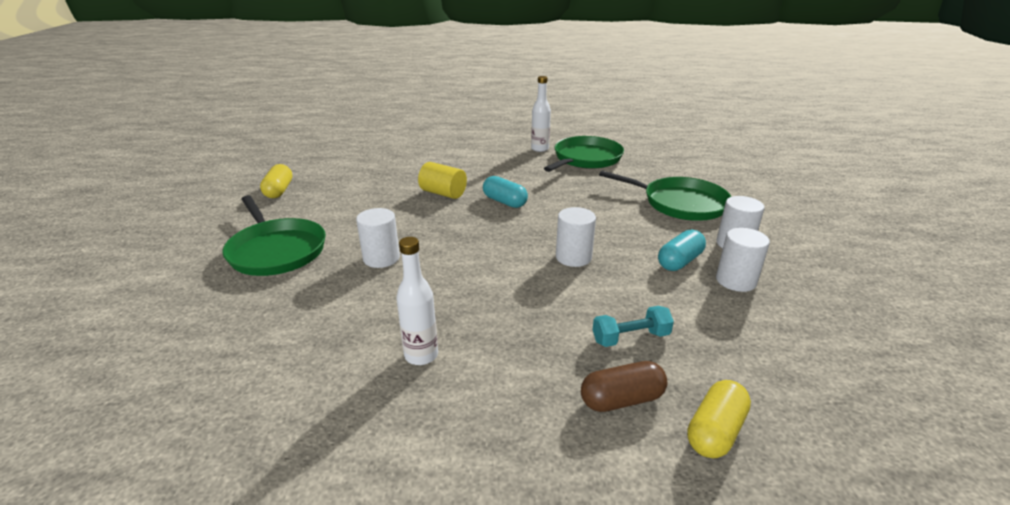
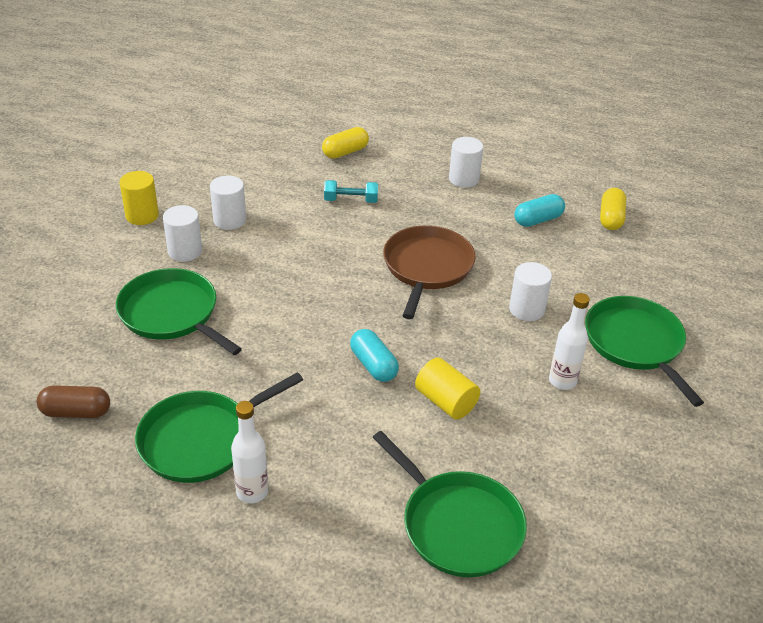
camera: 165 degrees left, 10 degrees up
(279, 191) = (675, 463): yellow capsule -> yellow capsule (611, 218)
(421, 355) = (498, 219): white bottle -> white bottle (562, 381)
(423, 154) = (457, 525): none -> green pan
(493, 276) = (427, 267): none -> brown pan
(573, 257) = (345, 270): white cylinder -> white cylinder (464, 179)
(621, 399) = (383, 173): brown capsule -> brown capsule (76, 412)
(679, 261) = (255, 246): turquoise capsule -> turquoise capsule (538, 220)
(823, 266) = (142, 215): none -> yellow cylinder

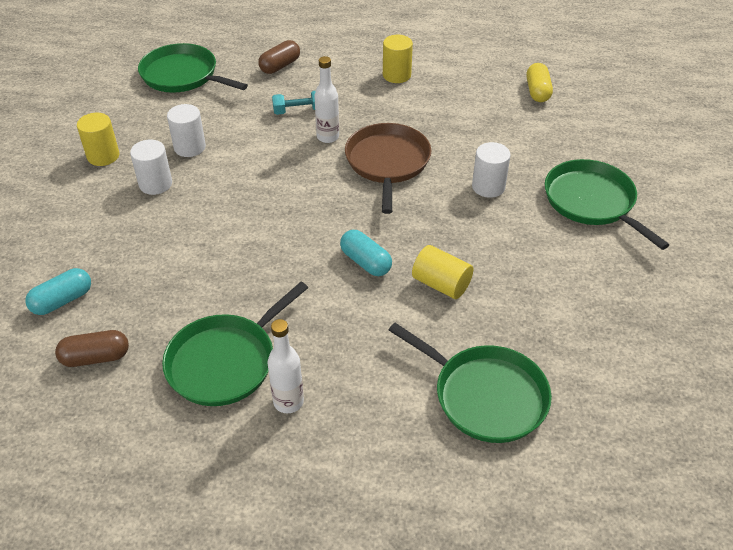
camera: 10 degrees left, 5 degrees up
(172, 314) = (161, 246): green pan -> green pan (183, 75)
(345, 152) = (280, 66): yellow capsule -> brown capsule
(464, 179) = (396, 75): white cylinder -> yellow cylinder
(538, 220) = (474, 103): turquoise capsule -> turquoise capsule (62, 300)
(562, 381) = (538, 247): white bottle -> white bottle (328, 137)

